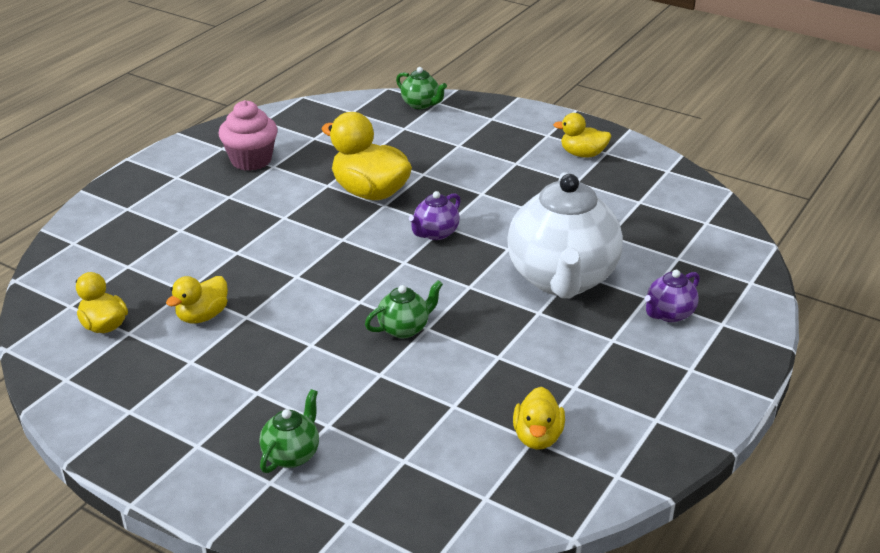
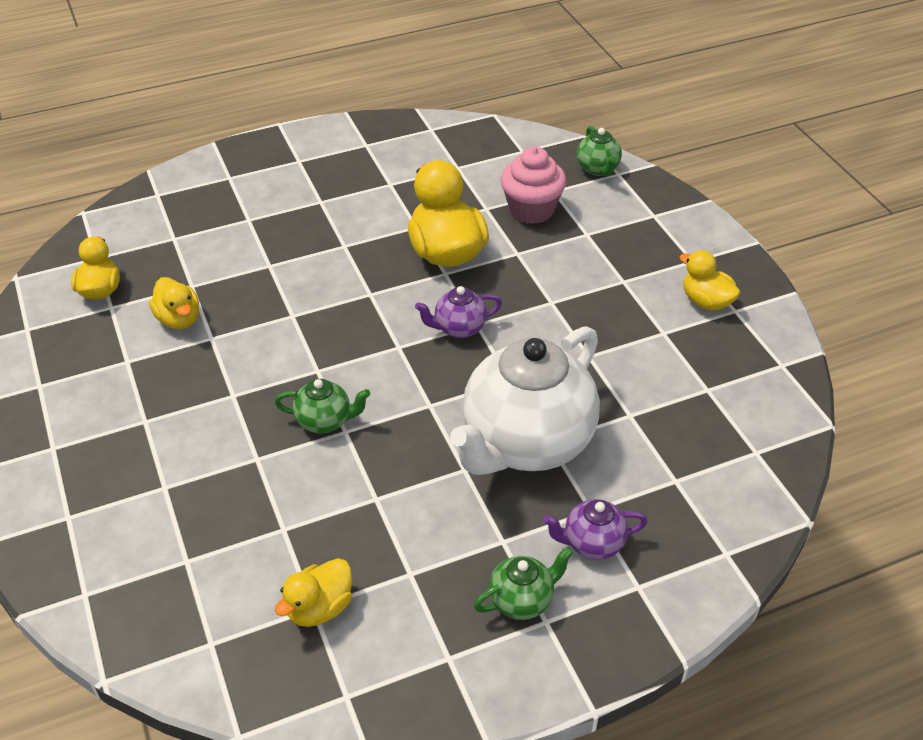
camera: 35 degrees right, 10 degrees up
(202, 316) = (179, 319): yellow duck -> yellow duck turned 105 degrees counterclockwise
(251, 160) = (377, 169): pink cupcake -> pink cupcake (531, 210)
(292, 454) = (108, 500): green teapot -> green teapot (522, 600)

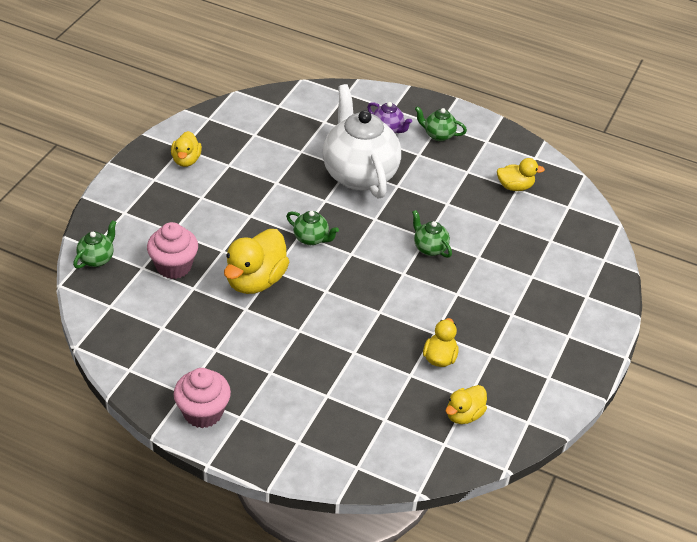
camera: 135 degrees left, 0 degrees up
(331, 144) = (203, 412): none -> pink cupcake
(459, 328) = (311, 238): purple teapot -> green teapot
(526, 443) = (359, 174): white teapot -> white teapot turned 105 degrees counterclockwise

